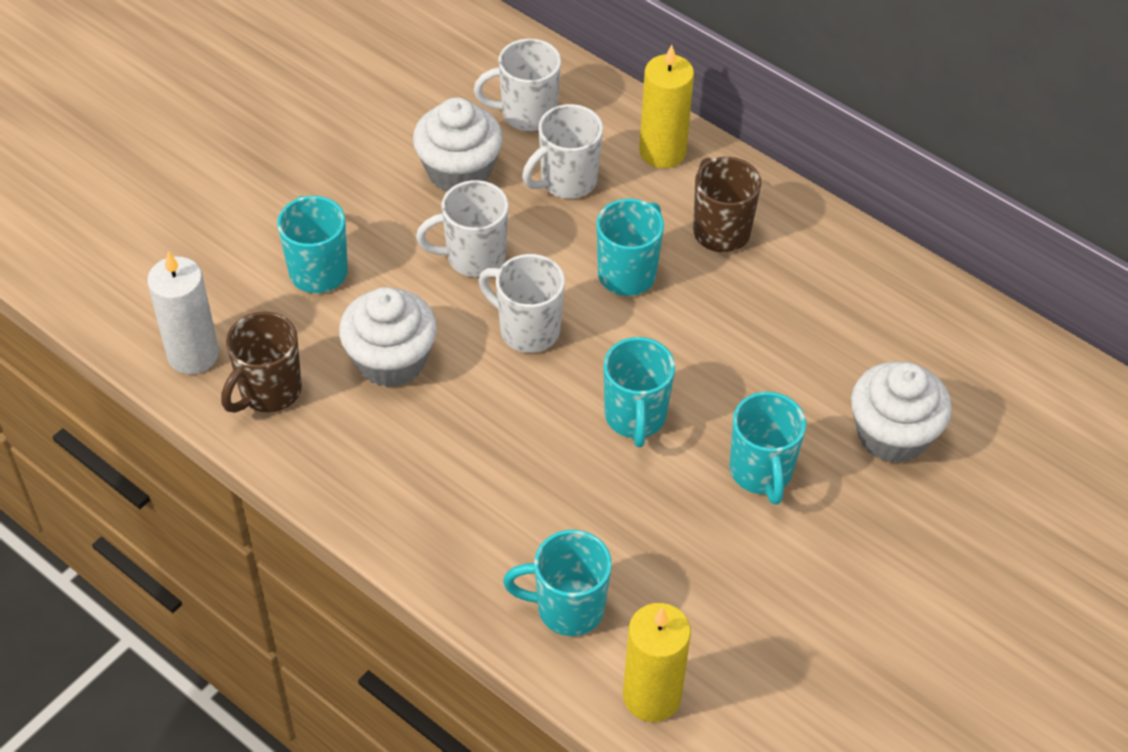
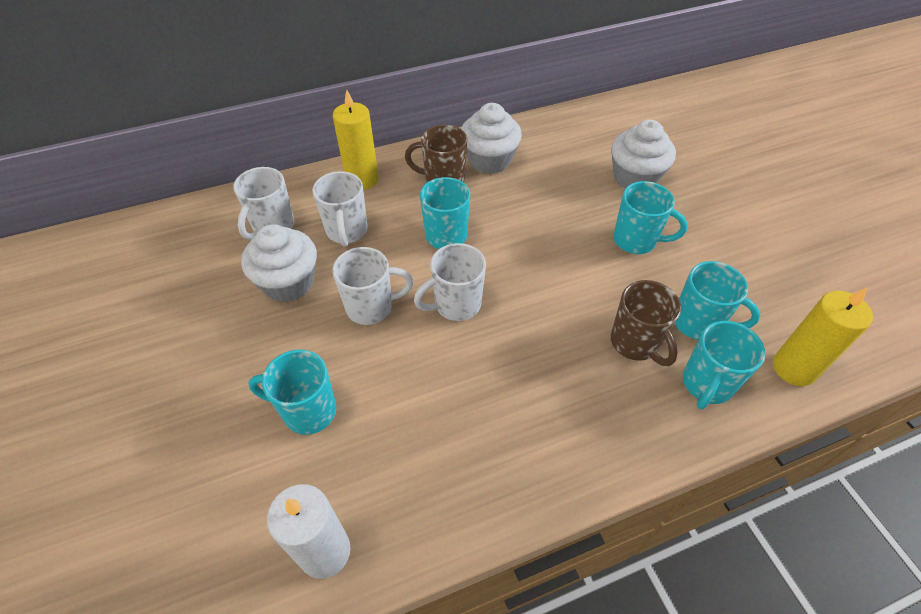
camera: 60 degrees left, 0 degrees up
(269, 392) = (405, 503): brown mug -> brown mug (635, 343)
(391, 360) = (429, 398): white cupcake -> white cupcake (489, 160)
(473, 257) = (371, 307): white mug -> white mug turned 120 degrees counterclockwise
(635, 417) = (563, 280): turquoise mug -> turquoise mug (698, 323)

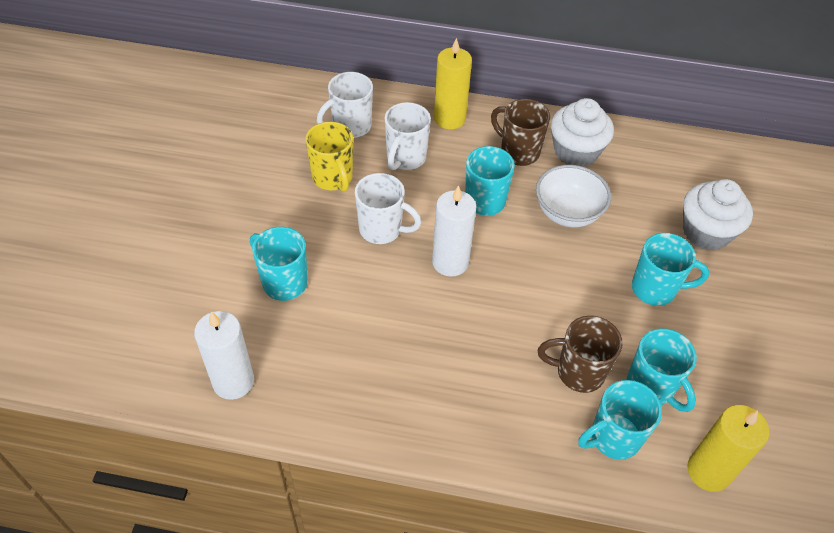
camera: 30 degrees right, 0 degrees up
(288, 282) = (333, 178): white cupcake -> yellow mug
(456, 305) = (450, 262): white mug -> white candle
(521, 213) = (567, 213): none -> white bowl
(635, 343) = (578, 372): brown mug -> brown mug turned 90 degrees clockwise
(636, 241) = (655, 289): turquoise mug -> turquoise mug turned 45 degrees counterclockwise

